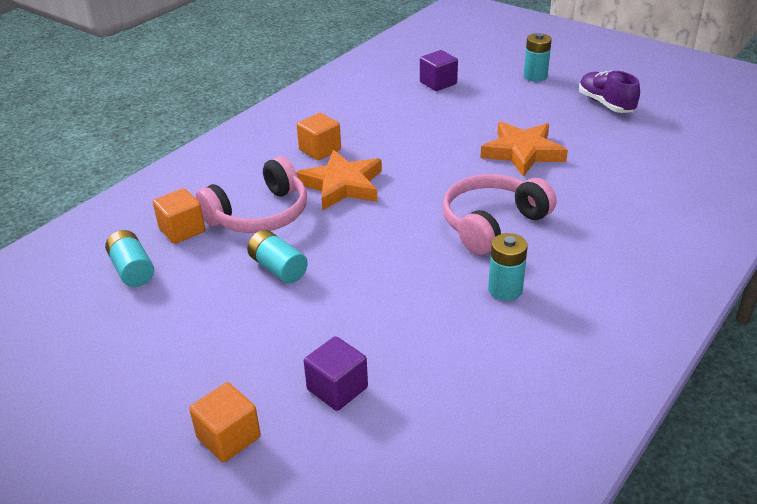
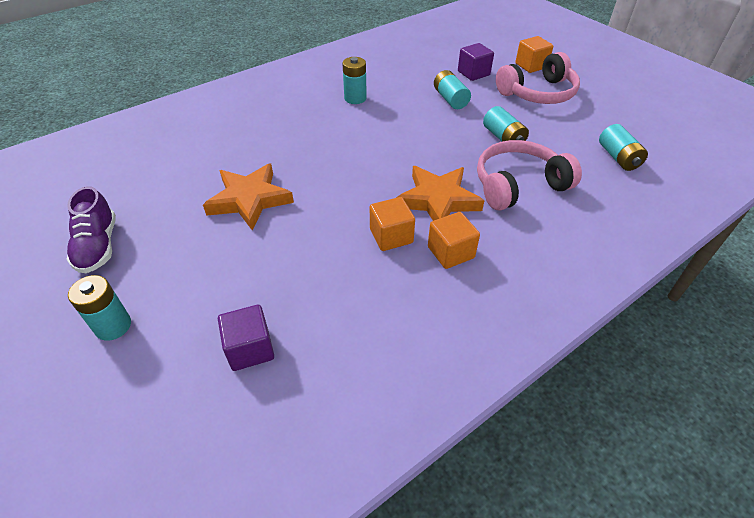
camera: 165 degrees left, 10 degrees up
(182, 230) = (587, 184): orange cube -> orange cube (391, 236)
(363, 319) = (450, 99): none -> turquoise battery
(492, 223) = (331, 139): pink headphones -> pink headphones (538, 93)

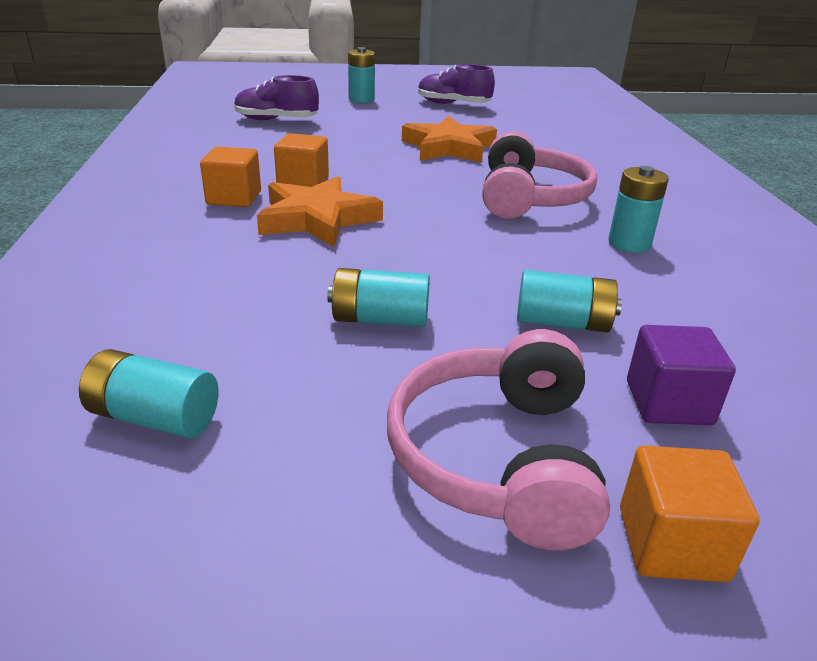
camera: 120 degrees right, 15 degrees down
(250, 349) = (276, 120): purple cube -> purple shoe
(518, 185) = (259, 277): pink headphones -> pink headphones (530, 198)

